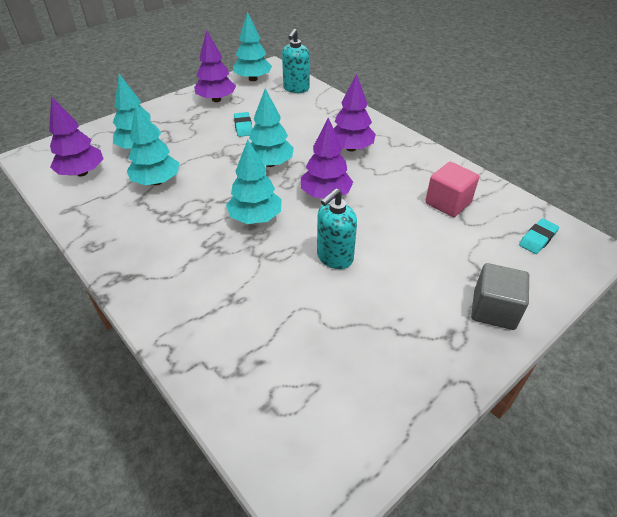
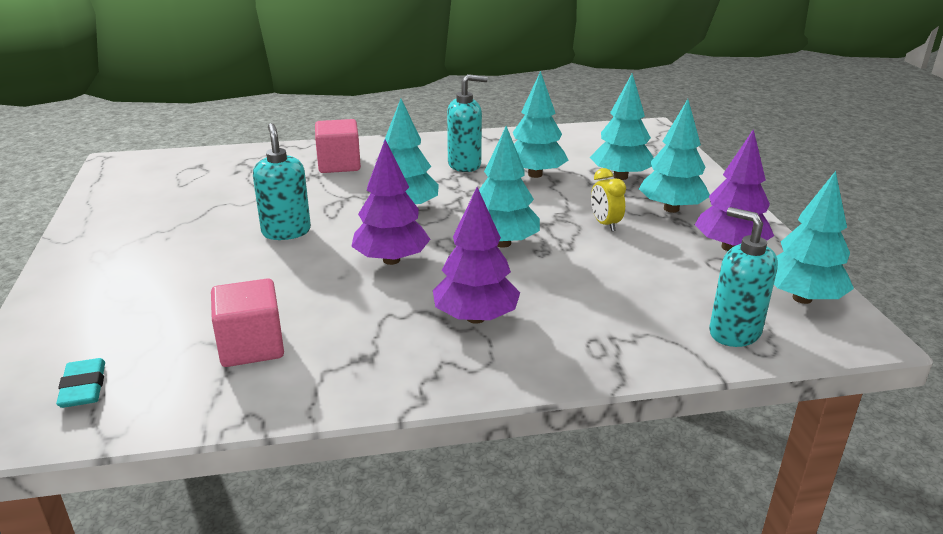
camera: 120 degrees right, 15 degrees down
(82, 173) = (591, 145): purple tree -> none
(157, 220) = (465, 165): none -> turquoise soap dispenser
(180, 122) = (671, 209): none -> turquoise tree
(199, 294) = (339, 164): none -> pink cube
(217, 137) = (605, 224): none -> yellow clock
(243, 127) = (621, 248): turquoise eraser -> none
(493, 310) = (82, 291): grey cube -> none

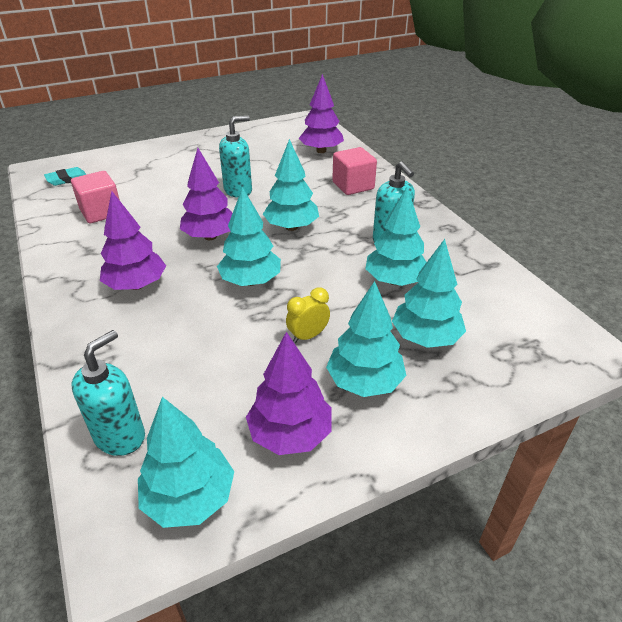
camera: 75 degrees right, 10 degrees up
(230, 168) = (321, 151): none -> purple tree

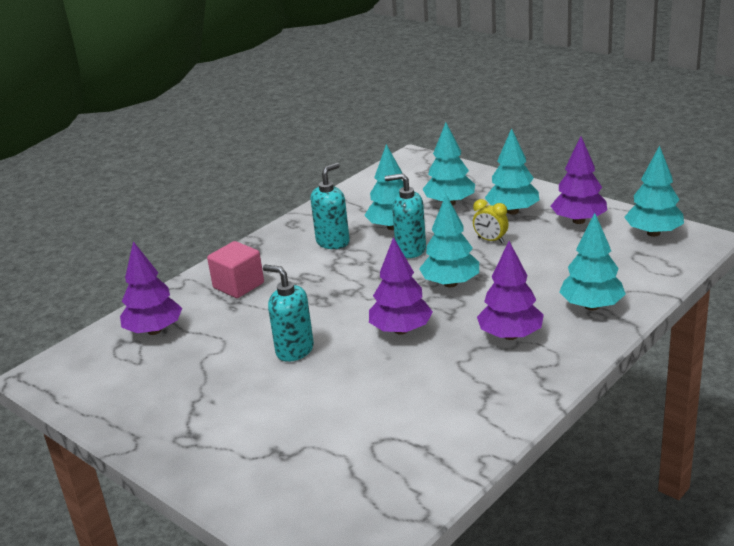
camera: 110 degrees left, 10 degrees down
(67, 179) = (354, 509): turquoise eraser -> none
(101, 212) = (412, 426): pink cube -> none
(120, 436) = (648, 270): turquoise soap dispenser -> turquoise soap dispenser (410, 250)
(291, 227) = (348, 293): turquoise tree -> turquoise tree (591, 306)

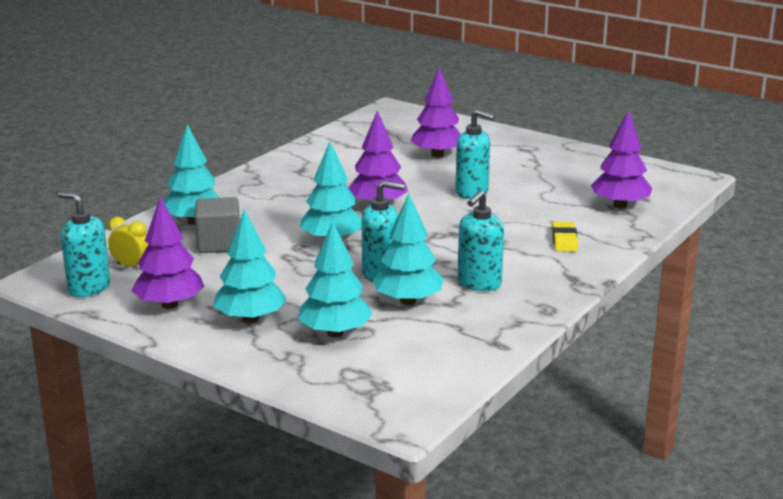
camera: 170 degrees right, 5 degrees down
(238, 285) = (564, 240): pink cube -> yellow eraser
(490, 240) = (284, 283): yellow clock -> yellow clock (131, 266)
(510, 335) = (277, 201): purple tree -> purple tree (437, 155)
(557, 278) = (219, 244): none -> grey cube
(653, 233) = (88, 288): turquoise tree -> turquoise soap dispenser

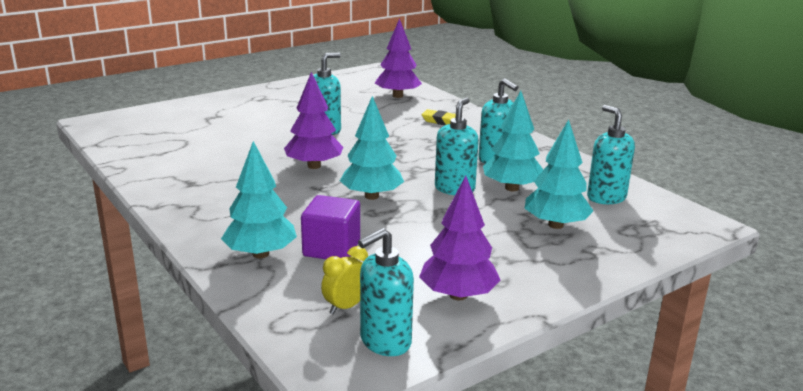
camera: 70 degrees left, 0 degrees up
(219, 244) = (331, 249): grey cube -> purple cube
(250, 319) = (512, 257): turquoise tree -> none
(428, 355) = (606, 197): none -> turquoise soap dispenser
(437, 155) = (232, 126): purple tree -> none

